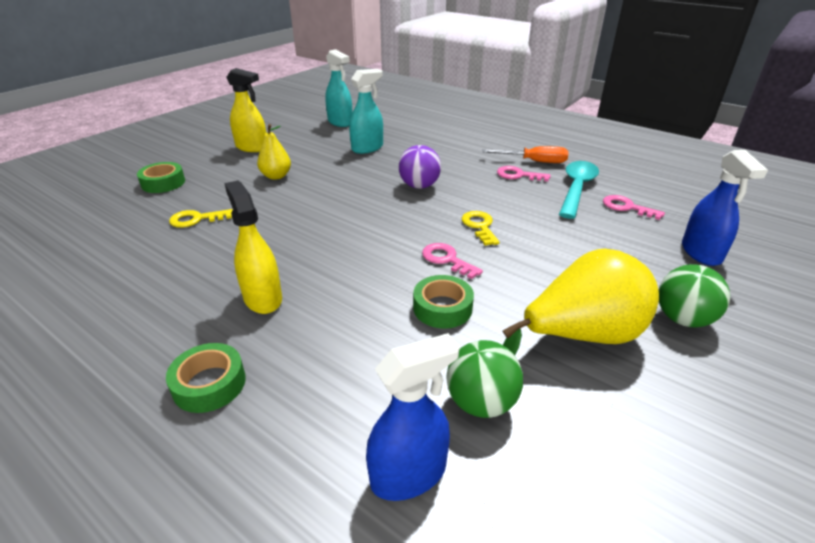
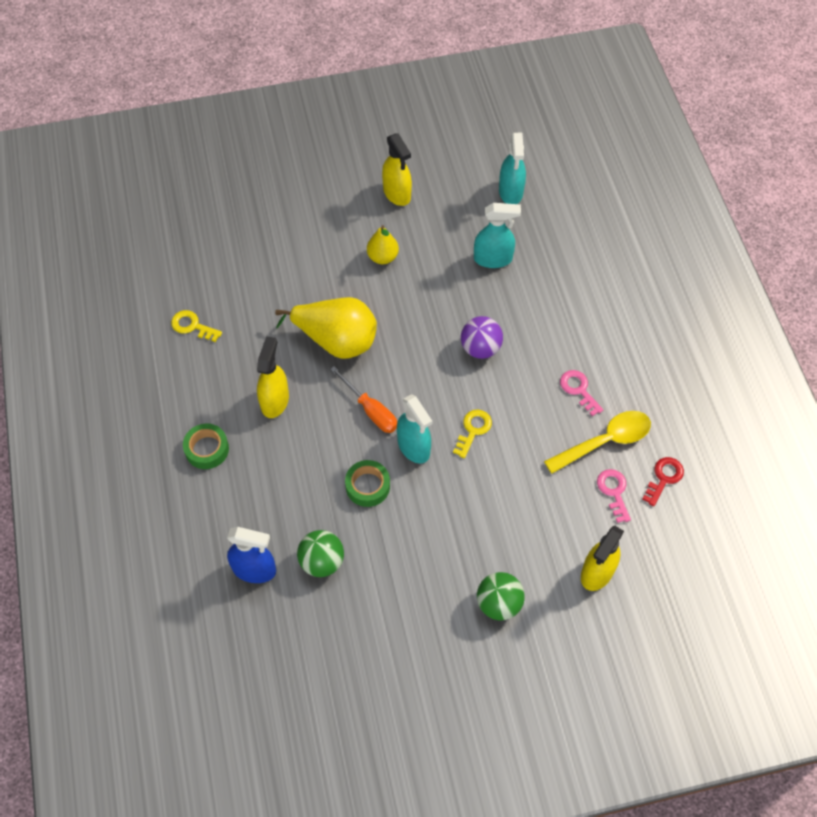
camera: 40 degrees right, 25 degrees up
(163, 183) = (294, 212): green tape -> none
(196, 219) = (288, 282): yellow key -> yellow key (192, 326)
(447, 259) = (414, 447): pink key -> turquoise spray bottle
(534, 162) = (617, 380): orange screwdriver -> orange screwdriver (370, 410)
(576, 188) = (605, 441): turquoise spoon -> yellow spoon
(581, 336) = (422, 566): yellow pear -> yellow pear (336, 341)
(640, 187) = (664, 478): none -> red key
(701, 253) = (597, 572): blue spray bottle -> yellow spray bottle

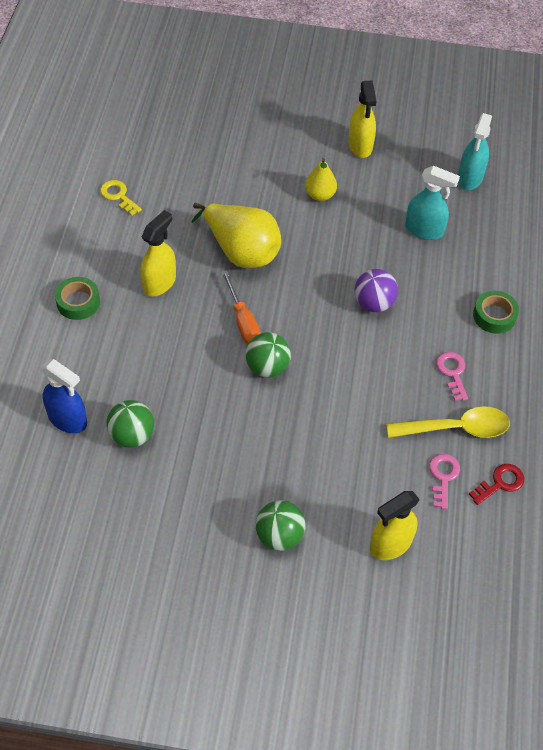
camera: 20 degrees right, 5 degrees down
(367, 486) = (207, 385): green tape -> green tape (494, 316)
(414, 447) = (267, 367): turquoise spray bottle -> green ball
(473, 430) = (331, 372): yellow key -> none

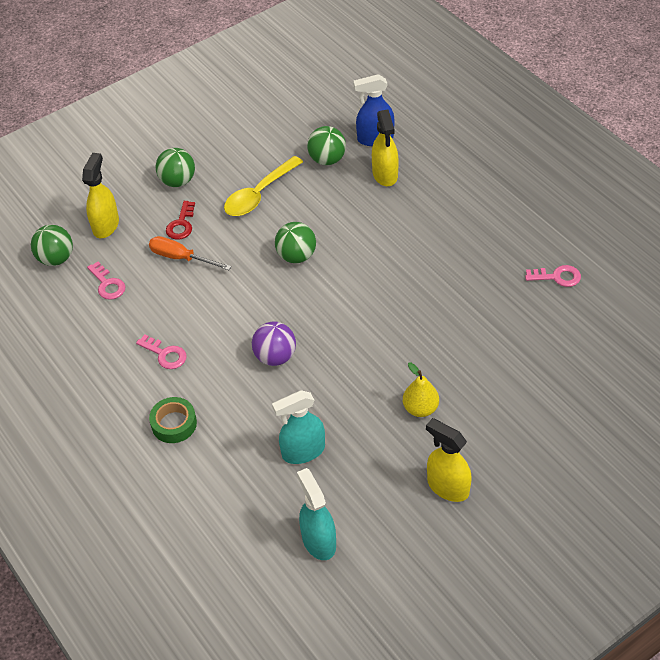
camera: 140 degrees right, 5 degrees down
(78, 302) = (469, 194): green tape -> none
(118, 196) = (557, 277): yellow key -> pink key
(159, 283) = (438, 247): yellow spray bottle -> yellow spray bottle (385, 175)
(241, 251) = (416, 313): yellow pear -> none
(243, 321) = (350, 269): orange screwdriver -> orange screwdriver (181, 258)
(456, 428) = (126, 320): yellow spoon -> yellow spoon (259, 194)
(466, 547) = (56, 259): none -> green ball
(500, 483) = (65, 310): red key -> red key (181, 224)

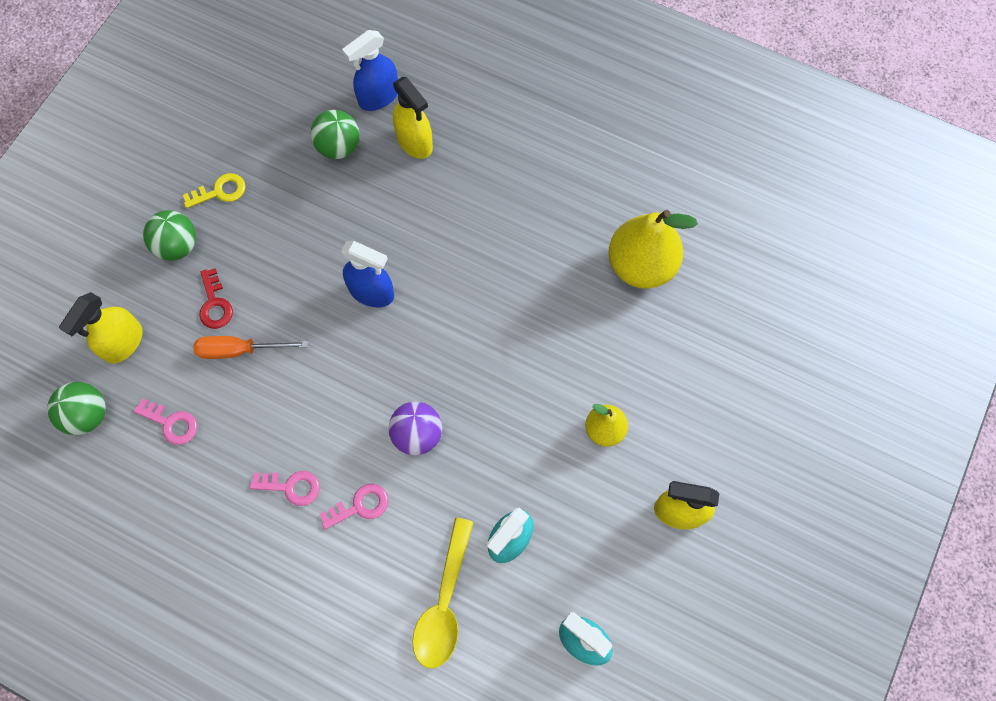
camera: 30 degrees left, 20 degrees up
(106, 225) = (123, 343): yellow spray bottle -> yellow spray bottle turned 135 degrees counterclockwise
(174, 424) = (350, 572): green tape -> none
(227, 159) = (220, 191): none -> yellow key
(259, 194) = (284, 226): yellow spoon -> yellow spoon (444, 603)
(296, 256) = (372, 292): green ball -> blue spray bottle
(515, 312) = (641, 265): none -> yellow pear
(557, 277) = (662, 203): pink key -> pink key (360, 506)

